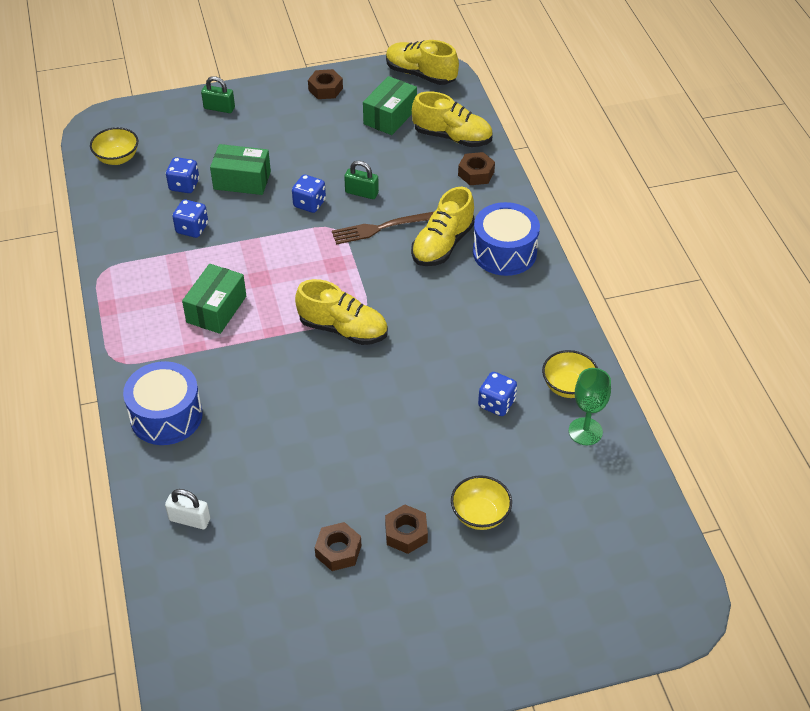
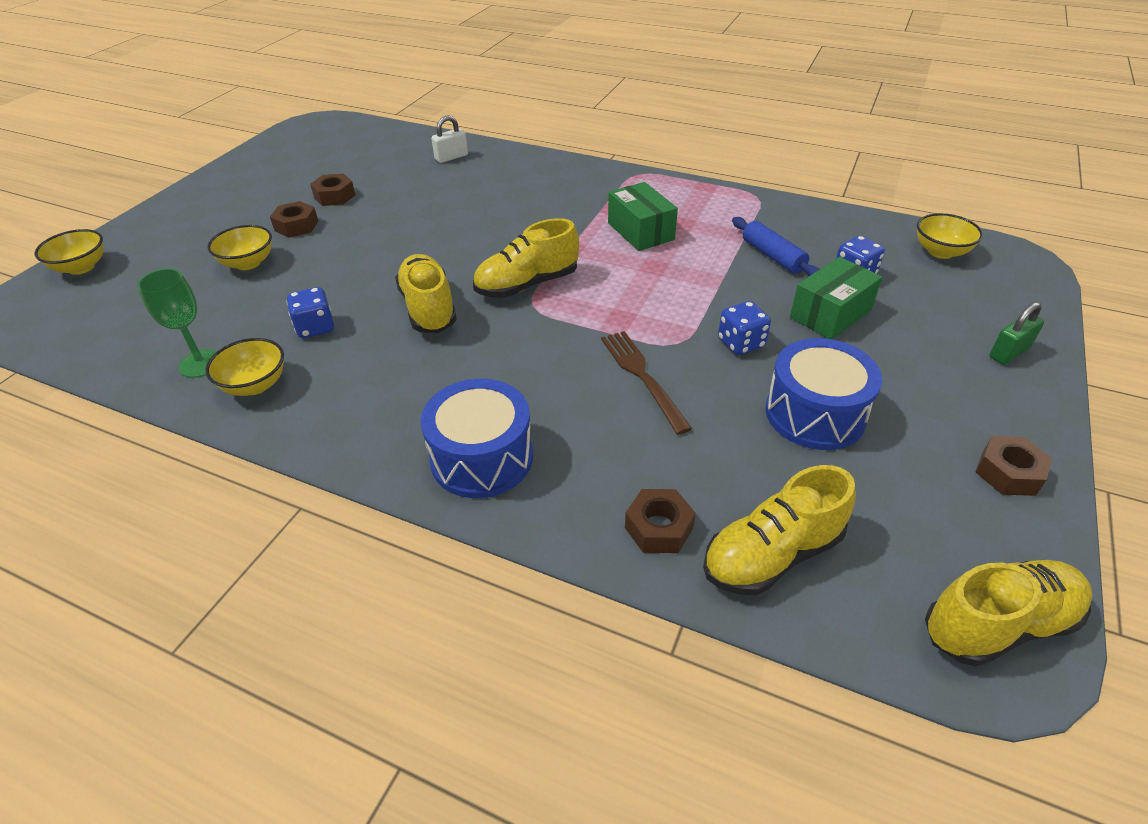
camera: 130 degrees right, 5 degrees down
(166, 416) = (553, 176): blue drum -> blue drum (815, 414)
(192, 229) = (772, 256): blue dice -> blue rolling pin
(361, 193) = (722, 392): green padlock -> none
(380, 228) = (641, 376): brown fork -> brown fork turned 45 degrees counterclockwise
(390, 116) = (883, 509): green box -> none
(442, 244) = (558, 411): yellow shoe -> yellow shoe (428, 309)
(601, 630) = (81, 267): none -> yellow bowl

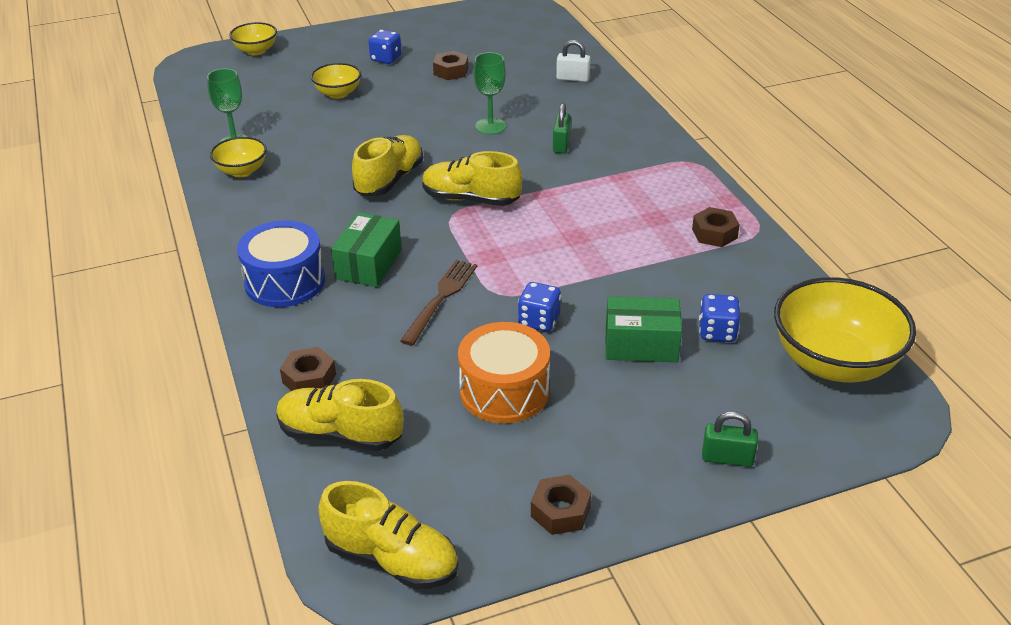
camera: 45 degrees right, 5 degrees down
(296, 226) = (398, 82): brown nut -> brown nut (714, 233)
(315, 327) = (315, 155): blue dice -> blue dice (386, 59)
(445, 221) = (490, 126): none -> green goblet
(526, 207) = (561, 145): none -> green padlock
(640, 231) = (612, 206): green box -> green box (368, 264)
(772, 256) = (679, 281): blue rolling pin -> none
(815, 414) = (504, 391): blue drum -> orange drum
(940, 252) = (834, 363): yellow bowl -> yellow bowl, size x1.92

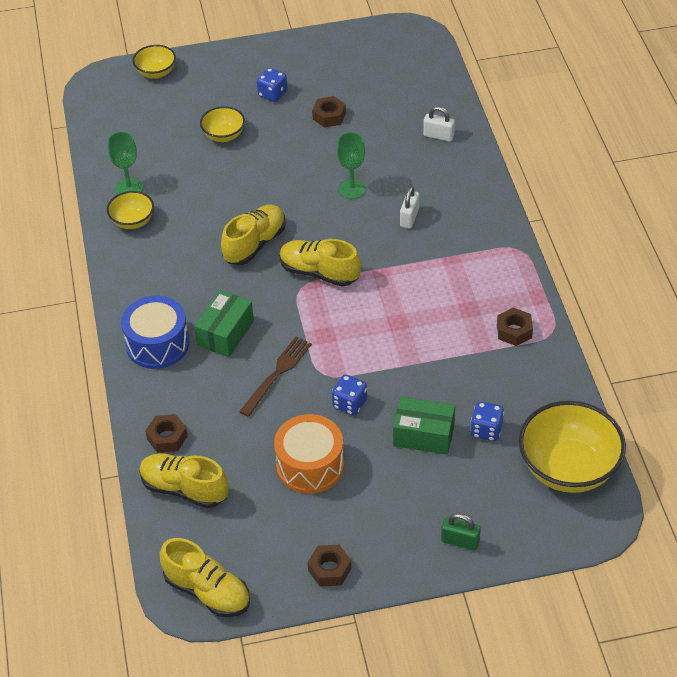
camera: 10 degrees right, 10 degrees up
(561, 145) = (409, 217): green padlock -> white padlock

